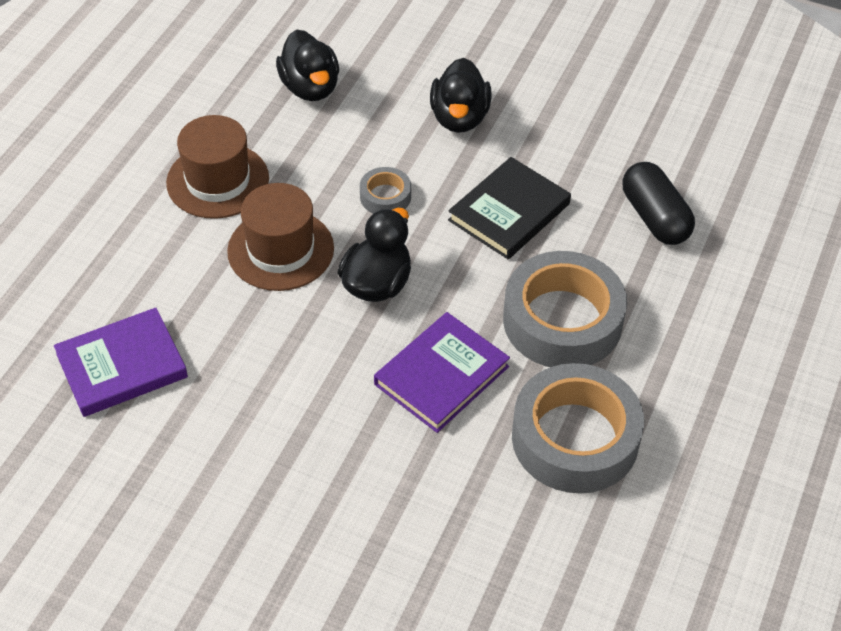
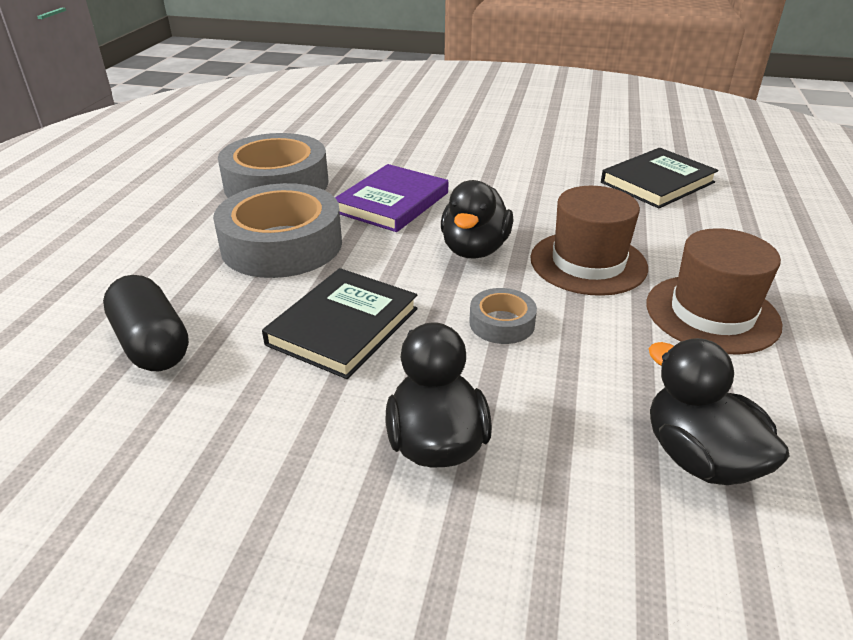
camera: 170 degrees right, 15 degrees down
(122, 366) = (657, 182): purple book -> black book

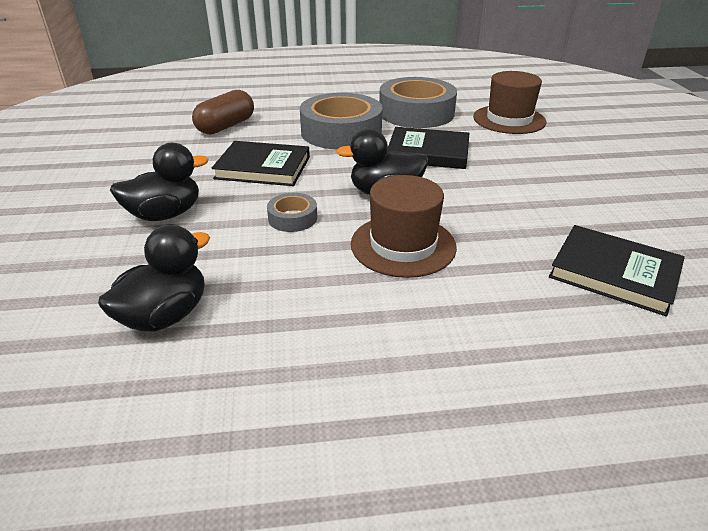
camera: 70 degrees right, 0 degrees up
(152, 344) = (226, 126): black capsule -> brown capsule
(392, 202) = (428, 152): purple book -> black book
(712, 313) = (360, 319): brown hat -> brown hat (509, 119)

